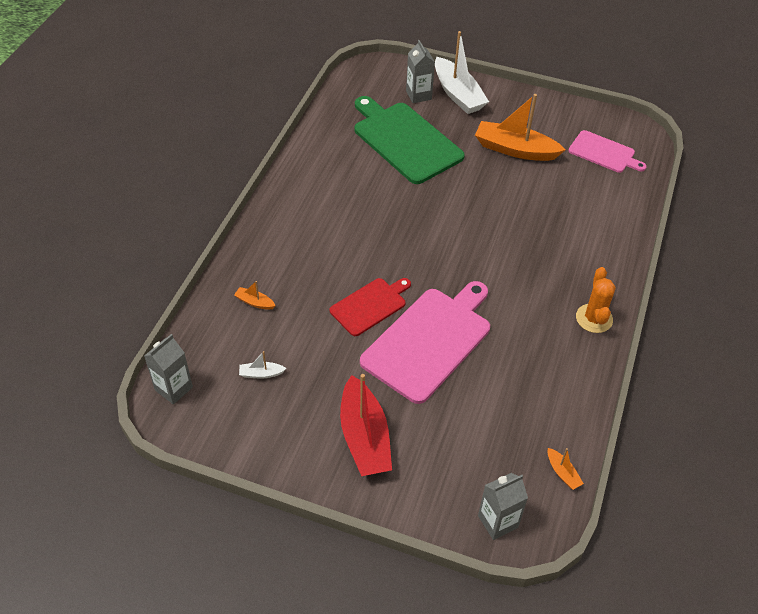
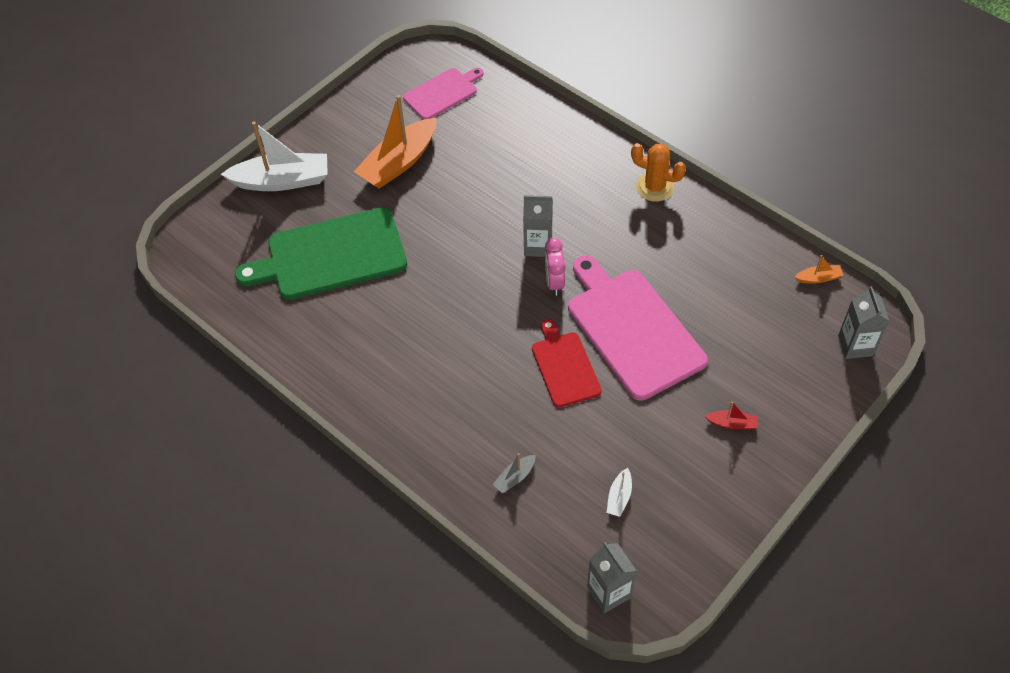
camera: 65 degrees left, 5 degrees up
(254, 302) = (515, 477): orange boat -> grey boat
(364, 437) = (732, 423): red boat -> red boat, size x0.43
(418, 95) = (261, 217): grey carton -> grey carton (538, 246)
(450, 276) = (554, 282): none -> pink clock

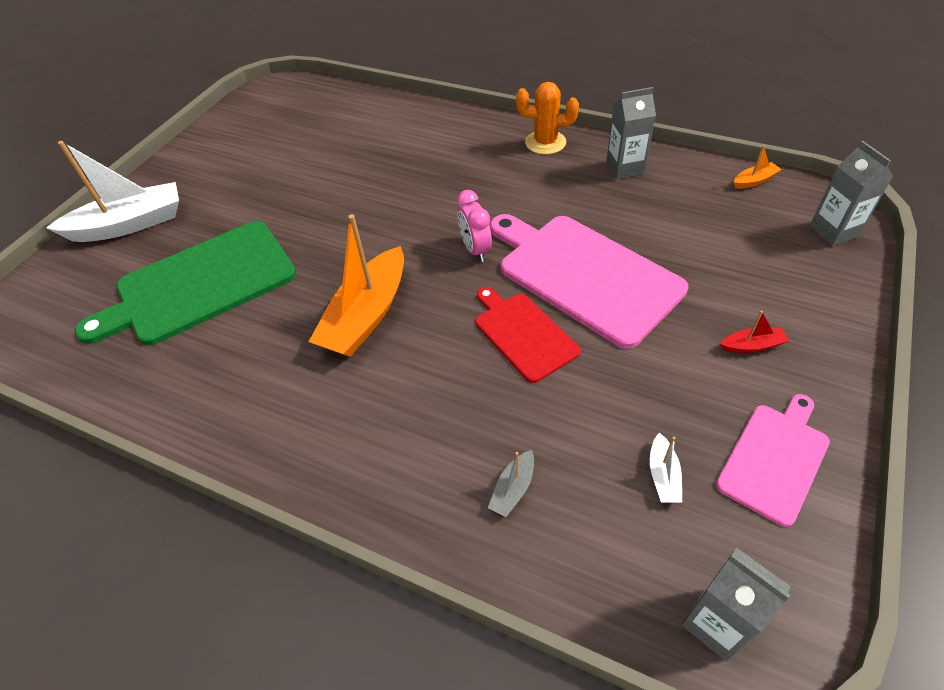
camera: 15 degrees left, 5 degrees down
(399, 163) = (263, 180): orange boat -> orange boat (366, 315)
(442, 93) = (296, 114): pink cutting board -> pink cutting board (774, 459)
(538, 246) = (443, 220): grey carton -> grey carton (625, 168)

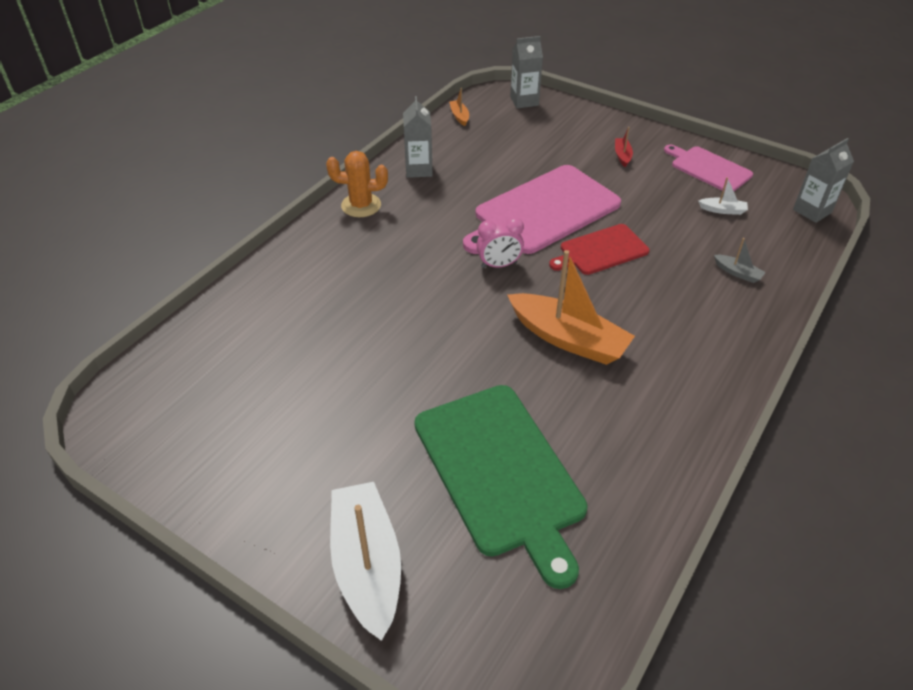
camera: 85 degrees left, 5 degrees down
(545, 143) = (361, 205): orange cactus -> orange cactus turned 75 degrees clockwise

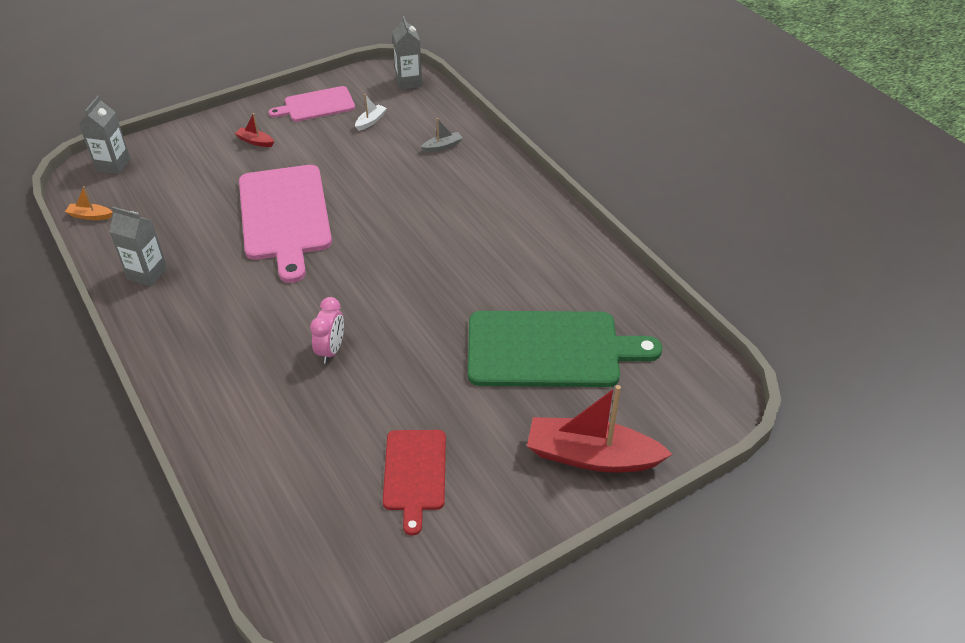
camera: 65 degrees left, 0 degrees up
(361, 205) = (163, 333): orange cactus -> none
(367, 565) = (591, 456): white boat -> red boat
(499, 265) = (329, 268): pink clock -> pink clock (331, 350)
(568, 339) = (444, 261): orange boat -> none
(601, 251) = (361, 203): red cutting board -> red cutting board (415, 473)

